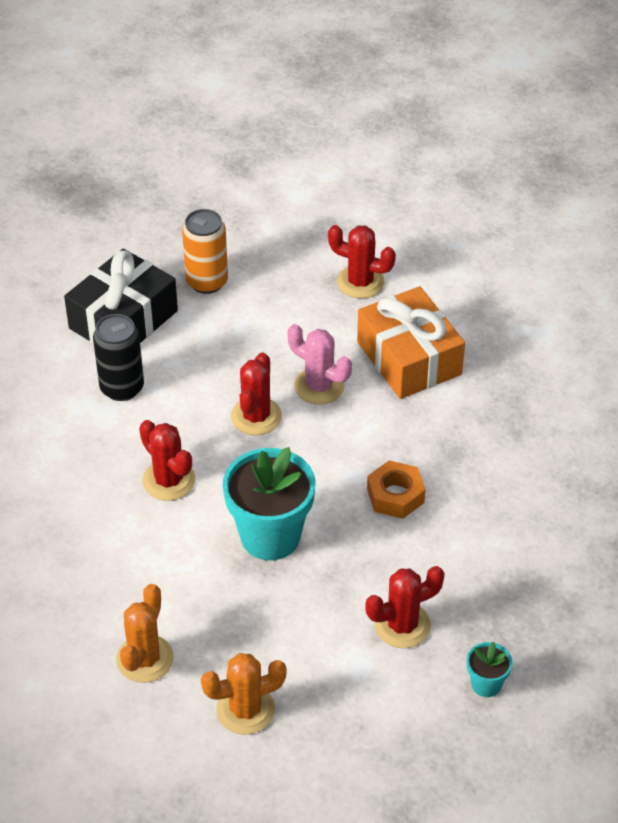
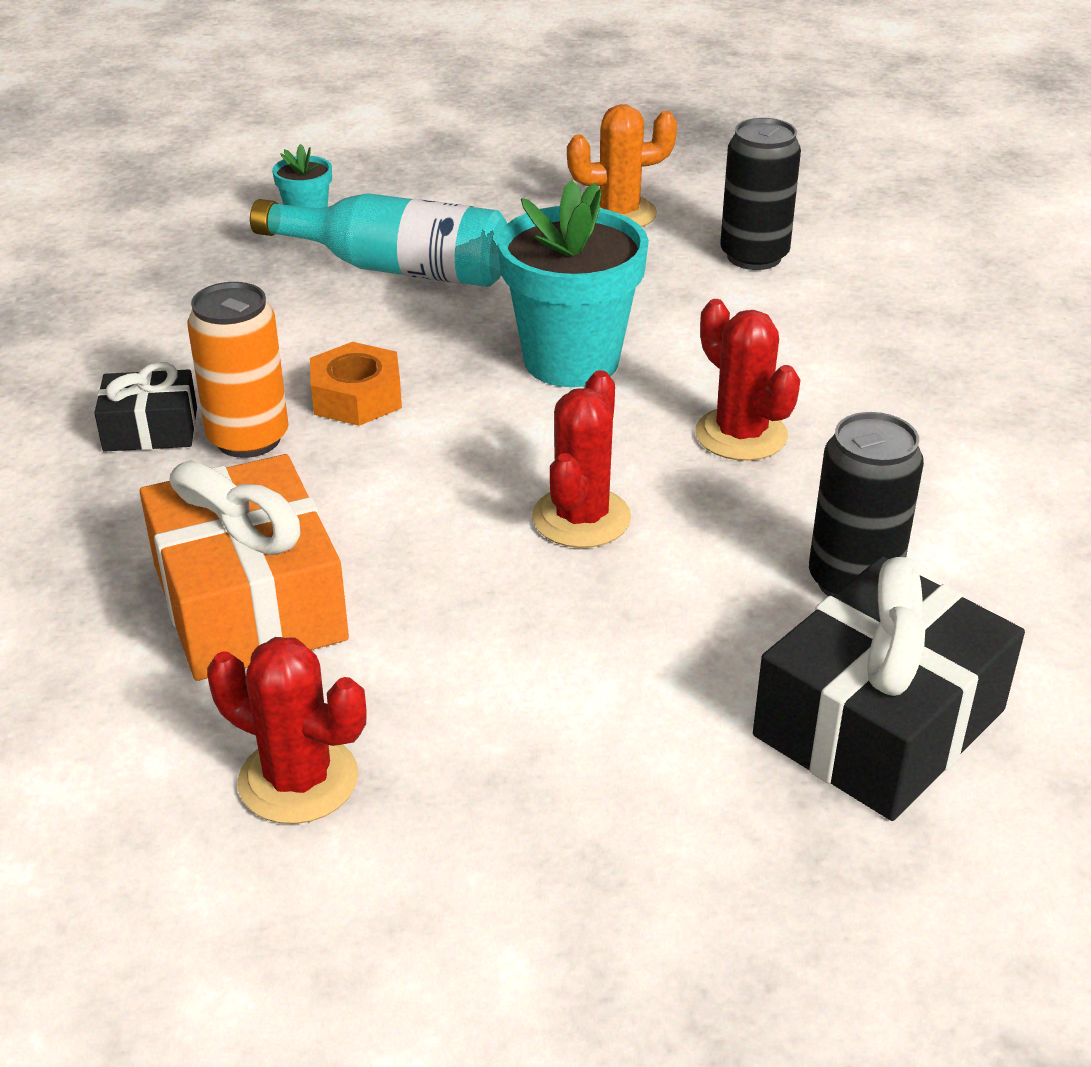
camera: 175 degrees left, 10 degrees down
(145, 659) = (754, 256): orange cactus -> black can
(207, 282) = (684, 806): orange can -> orange can (248, 439)
(319, 386) = (449, 561): pink cactus -> none
(402, 625) = (396, 268): red cactus -> turquoise bottle
(505, 462) = (150, 429): none -> black gift

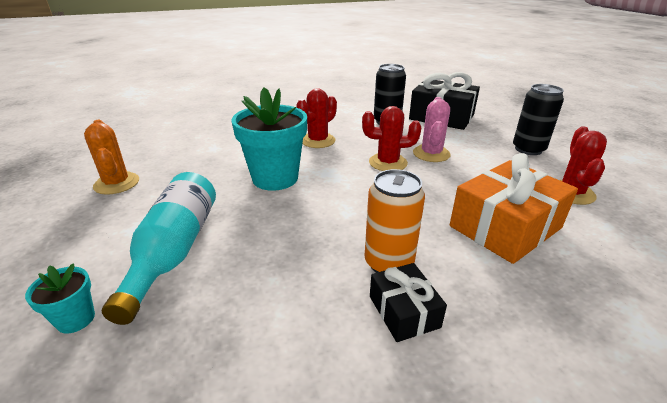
camera: 105 degrees left, 5 degrees down
(357, 397) = (330, 233): orange nut -> none
(604, 605) = (431, 154): none -> pink cactus
(754, 256) = (174, 148): black can -> black can (528, 149)

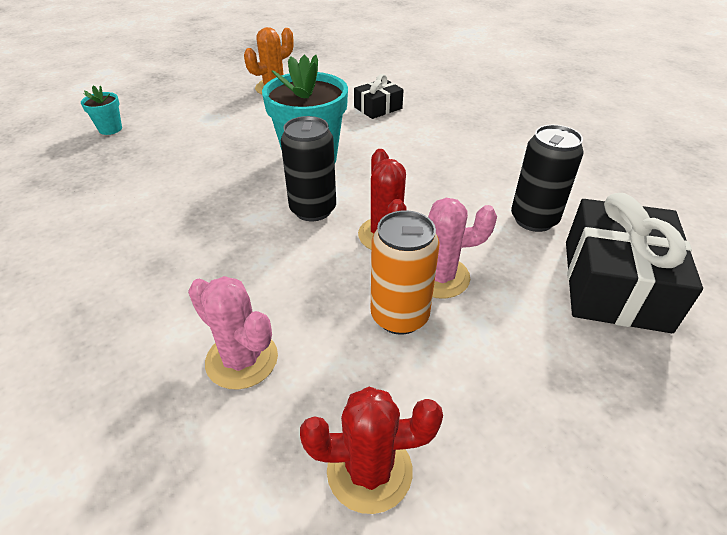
camera: 75 degrees right, 10 degrees up
(174, 250) = (181, 140): turquoise bottle -> none
(318, 141) = (420, 169): red cactus -> none
(388, 263) = (164, 257): orange can -> orange can (399, 316)
(403, 311) = (94, 273): black gift -> black gift (378, 108)
(505, 227) = (242, 359): orange gift -> pink cactus
(528, 149) = (540, 421): black can -> black can (313, 210)

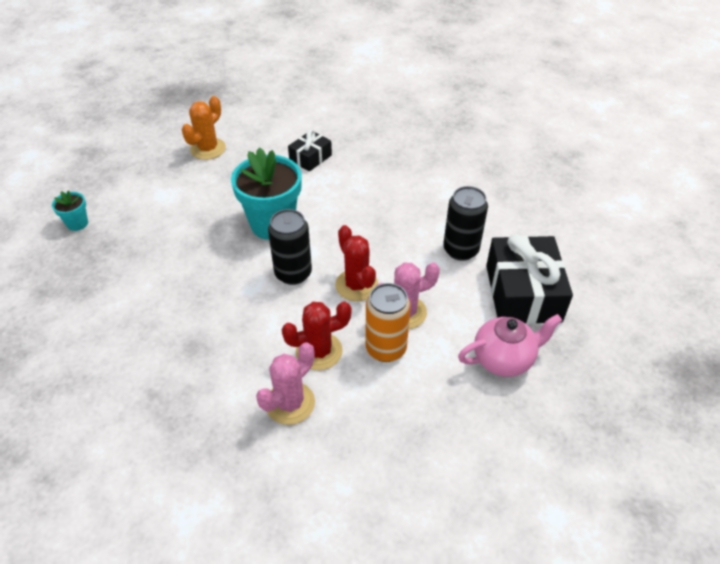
camera: 15 degrees left, 5 degrees up
(242, 359) = (290, 403): pink cactus -> pink cactus turned 75 degrees counterclockwise
(369, 470) = (397, 452): red cactus -> red cactus (319, 351)
(572, 367) = (504, 359): none -> pink teapot

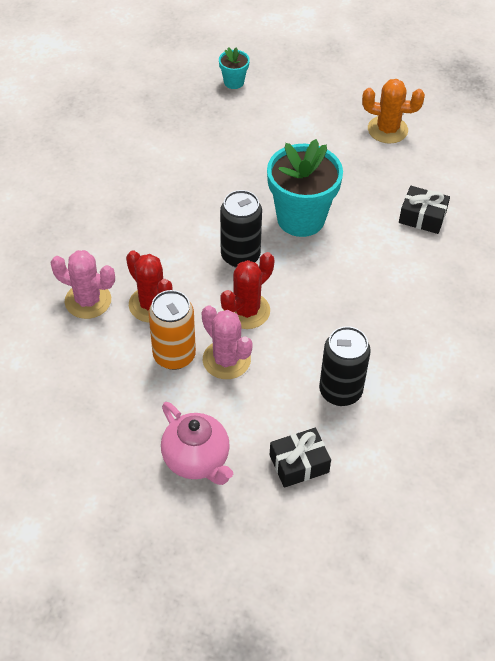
camera: 70 degrees right, 5 degrees up
(522, 293) = (299, 463): black gift -> black gift, size x0.53

